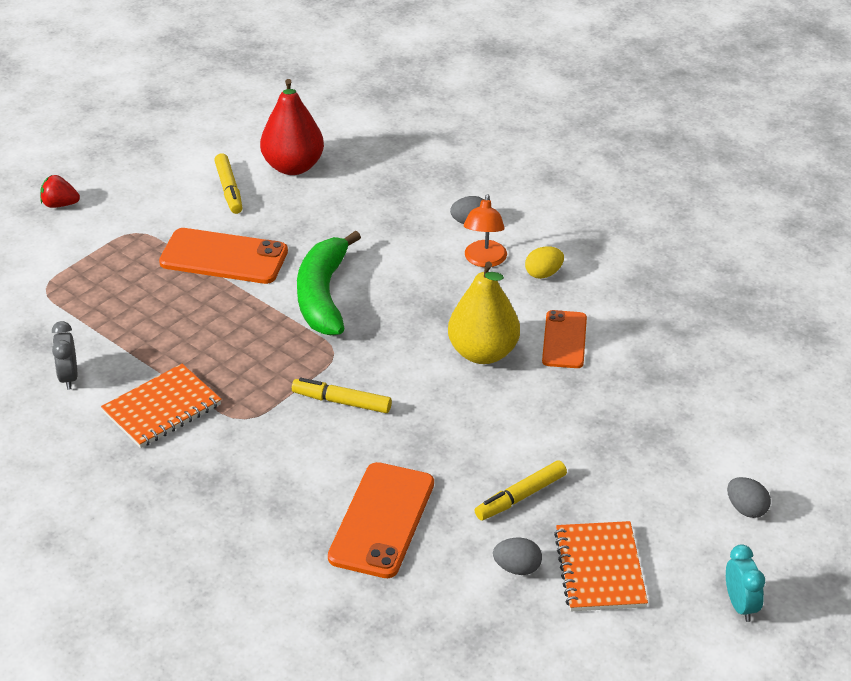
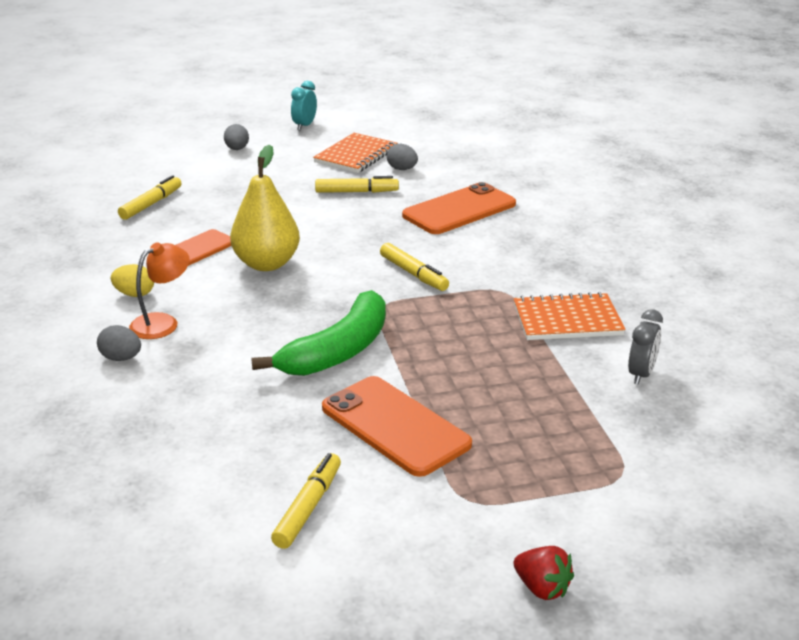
camera: 145 degrees left, 10 degrees down
(293, 166) = (201, 503): red pear -> none
(692, 375) = (151, 204): none -> yellow marker

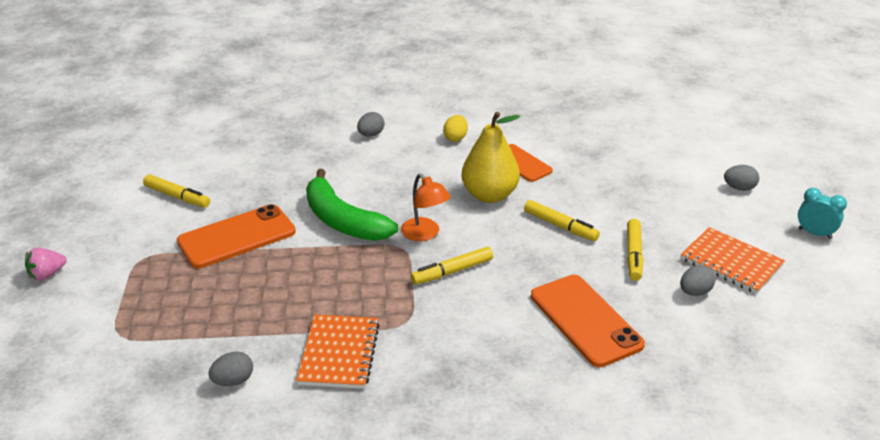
camera: 100 degrees right, 5 degrees up
(151, 204) = (610, 143): yellow marker -> yellow marker (560, 226)
(162, 322) = (411, 149): orange lamp -> orange lamp (425, 234)
(542, 588) = (47, 274): red strawberry -> pink strawberry
(641, 374) = (233, 381): grey clock -> grey egg

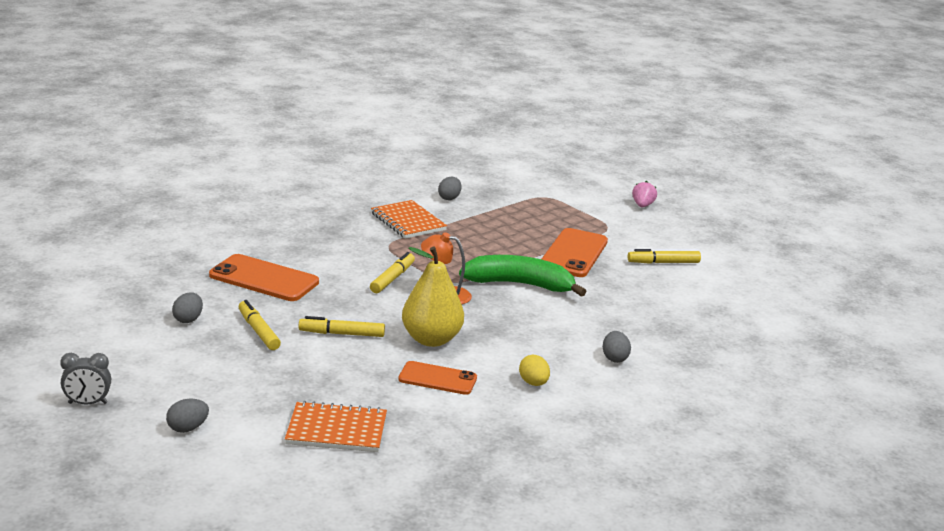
camera: 140 degrees right, 10 degrees down
(731, 262) = (166, 351): orange notebook -> orange notebook (336, 430)
(814, 233) = (87, 403): turquoise clock -> grey clock

